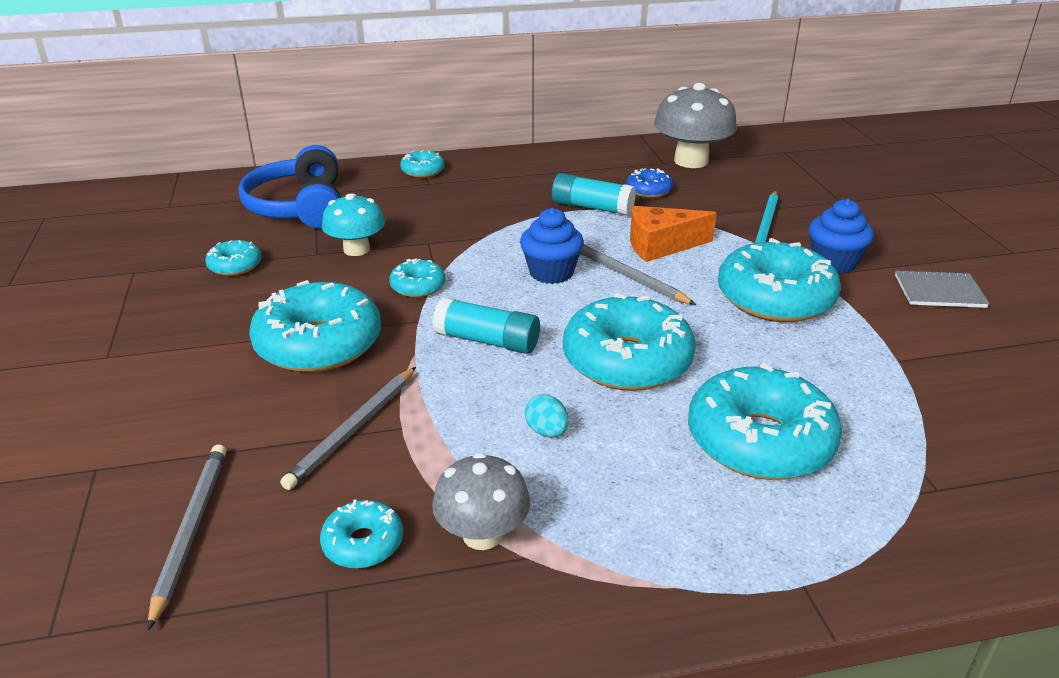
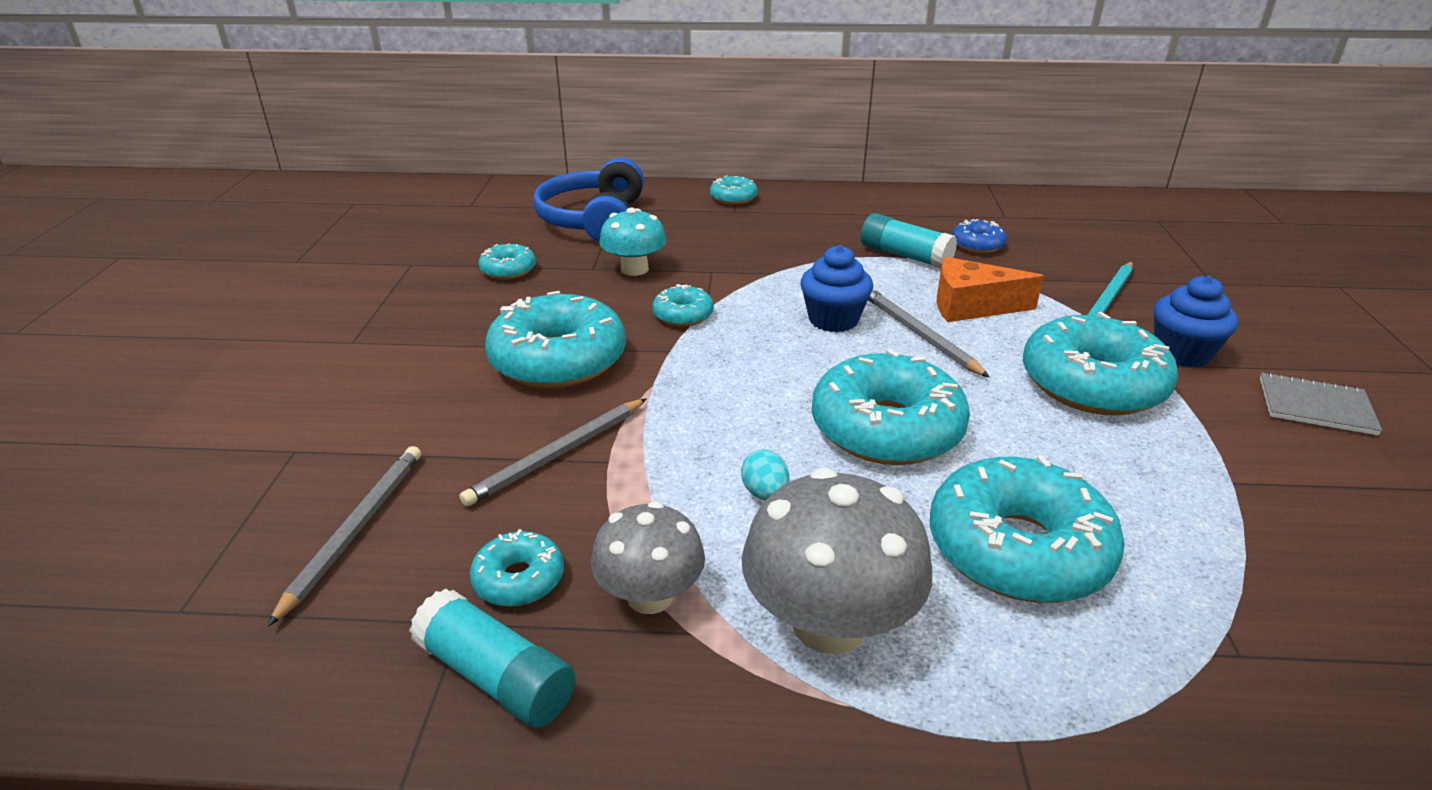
camera: 15 degrees right, 0 degrees up
(487, 341) = (735, 383): turquoise glue stick -> turquoise glue stick (496, 677)
(691, 161) = (1039, 218): grey mushroom -> grey mushroom (829, 623)

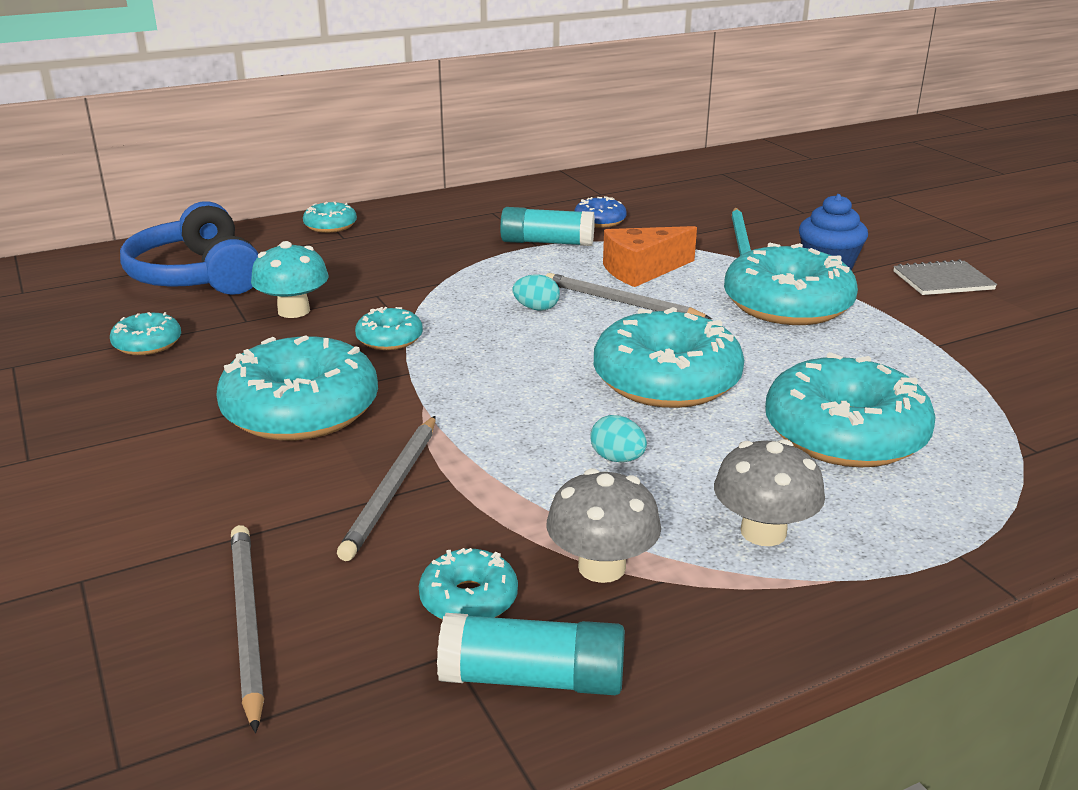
camera: 30 degrees left, 5 degrees down
(829, 623) = (763, 532): grey mushroom -> grey mushroom, size x0.64
(833, 320) = (536, 308): blue cupcake -> turquoise egg

